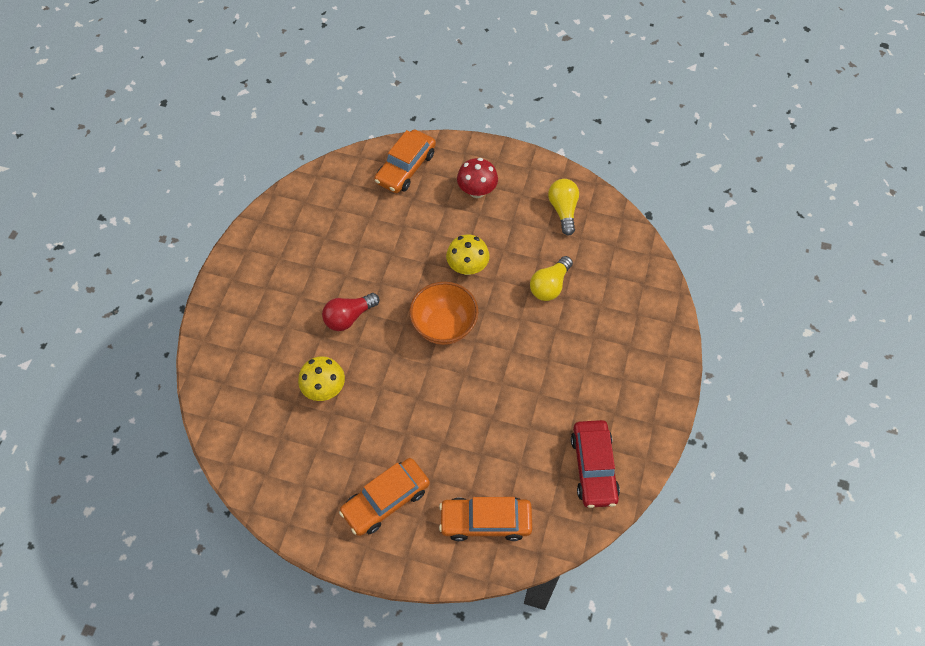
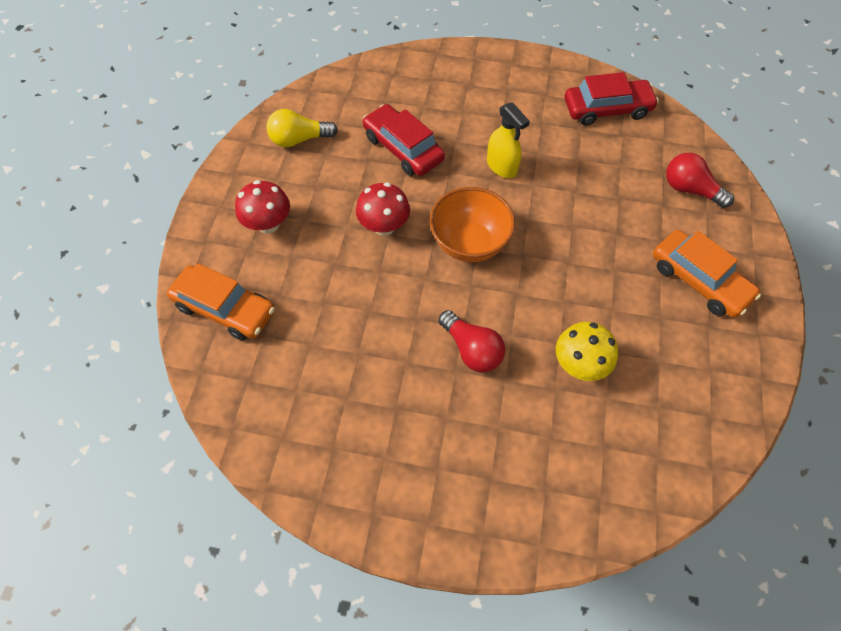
camera: 95 degrees left, 0 degrees up
(467, 267) = (384, 226): yellow mushroom -> red mushroom
(485, 521) = (690, 190): orange car -> red light bulb
(524, 361) = (502, 166): none -> yellow spray bottle
(550, 286) = (403, 148): yellow light bulb -> red car

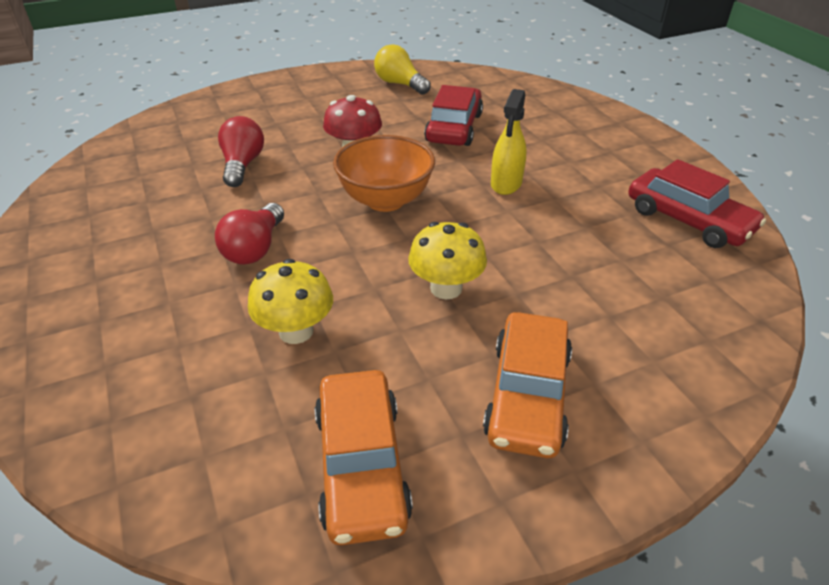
camera: 55 degrees right, 20 degrees down
(225, 309) = (198, 118): orange car -> orange car (361, 465)
(268, 224) = (298, 104): red mushroom -> none
(589, 265) = (446, 288): none -> yellow mushroom
(690, 190) = (667, 331): red light bulb -> red light bulb (242, 165)

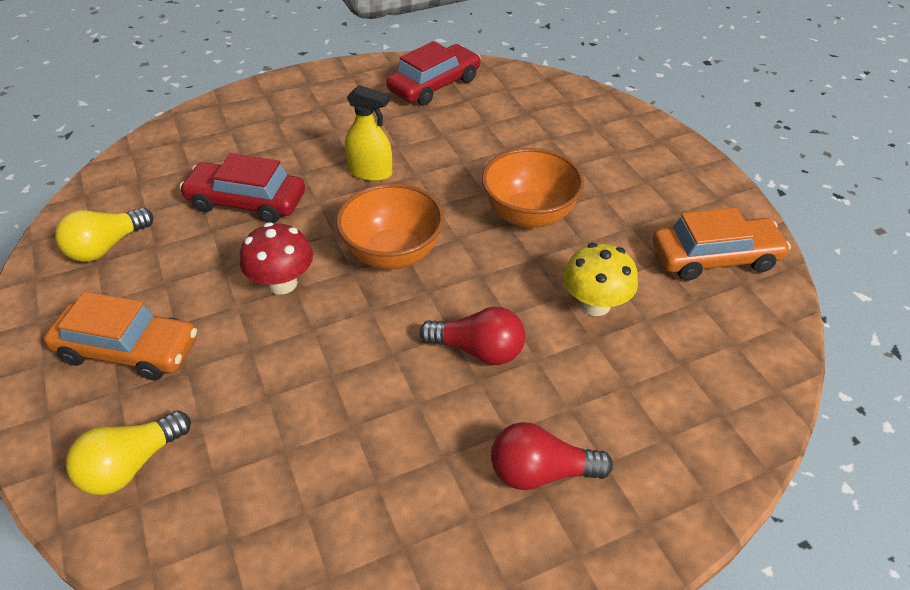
camera: 90 degrees left, 5 degrees up
(205, 116) = (131, 465): none -> yellow light bulb
(242, 165) = (298, 390): red light bulb -> red light bulb (541, 472)
(446, 288) = (529, 215): yellow mushroom -> orange bowl
(527, 395) = (635, 181): orange car -> orange car (128, 350)

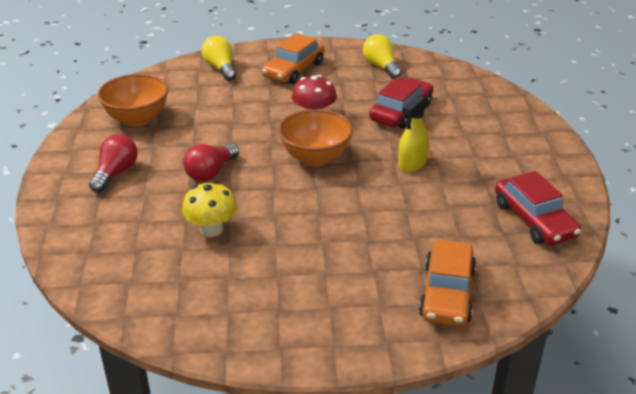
camera: 110 degrees right, 10 degrees down
(529, 215) = (321, 226): orange bowl -> orange bowl (137, 119)
(715, 258) = (212, 309): orange car -> orange car (447, 293)

